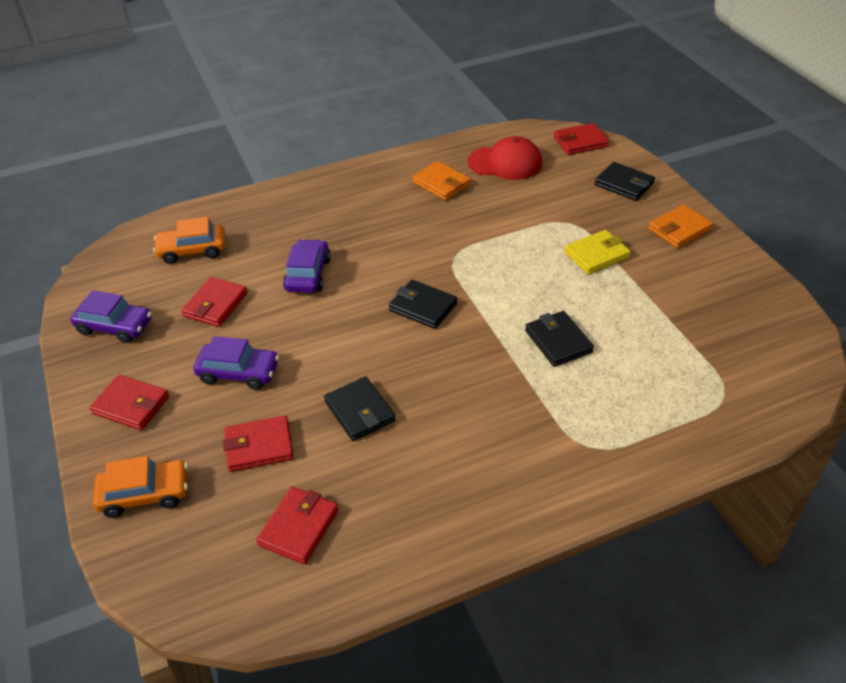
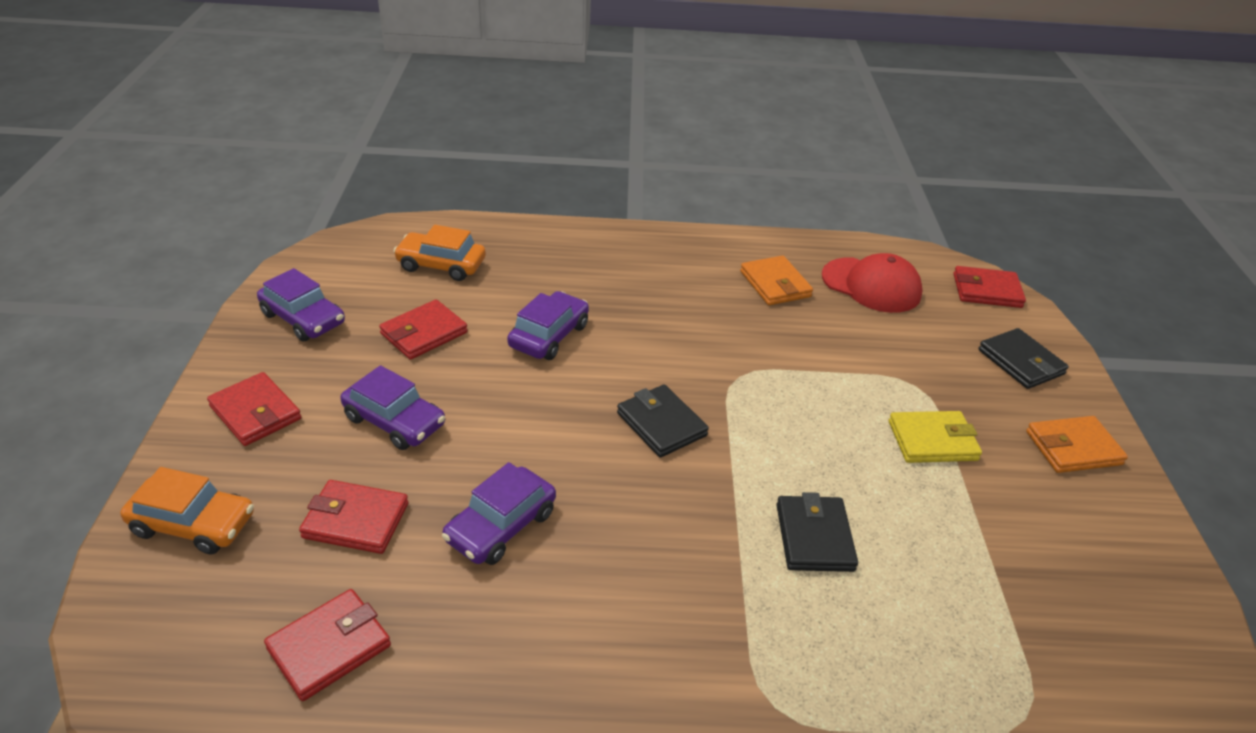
camera: 20 degrees right, 5 degrees down
(360, 411) = (501, 526): black wallet -> purple car

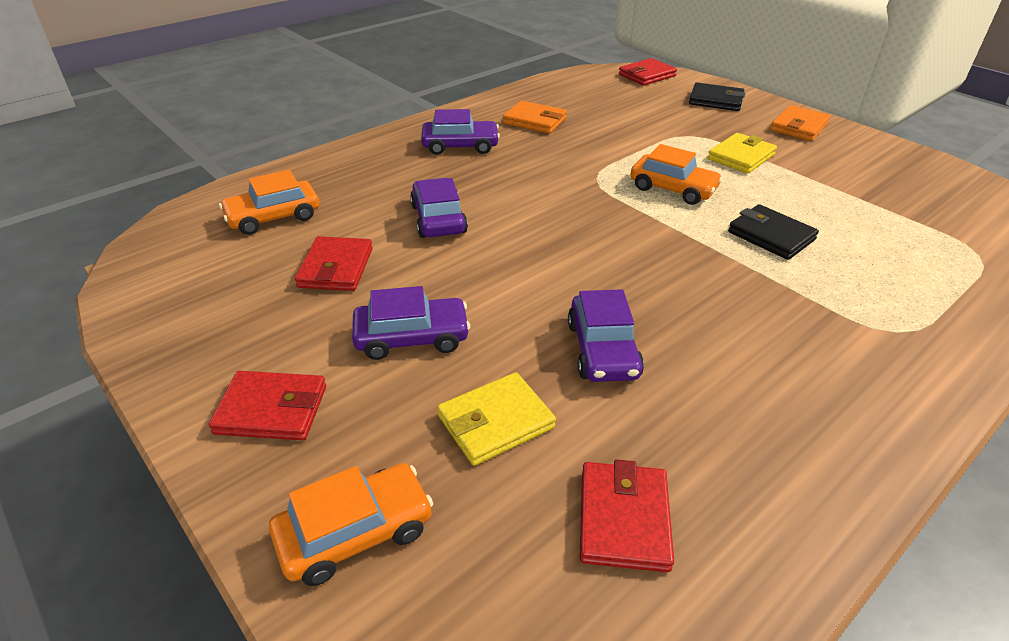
camera: 40 degrees left, 0 degrees up
(303, 318) = (201, 316): purple car -> purple car (460, 146)
(356, 520) = (495, 422): red wallet -> yellow wallet
(661, 424) = (597, 229): black wallet -> none
(796, 430) = (673, 189): none -> orange car
(871, 285) = (587, 98): red cap -> none

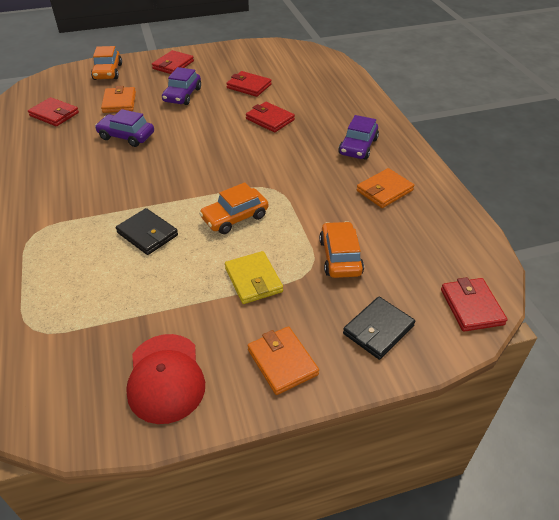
camera: 115 degrees right, 5 degrees up
(273, 217) = (308, 77): orange car -> orange car (340, 257)
(438, 219) = (270, 119): purple car -> red wallet
(495, 422) = (119, 102): yellow wallet -> orange wallet
(771, 236) = (147, 234): black wallet -> black wallet turned 60 degrees clockwise
(890, 166) = (165, 378): none -> red cap

